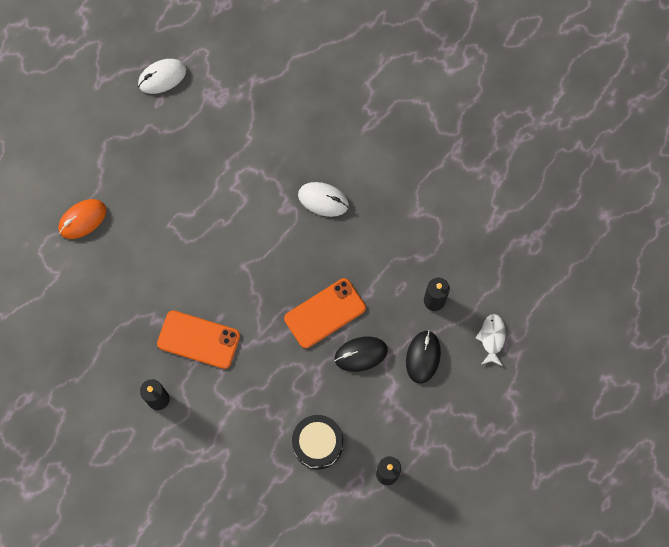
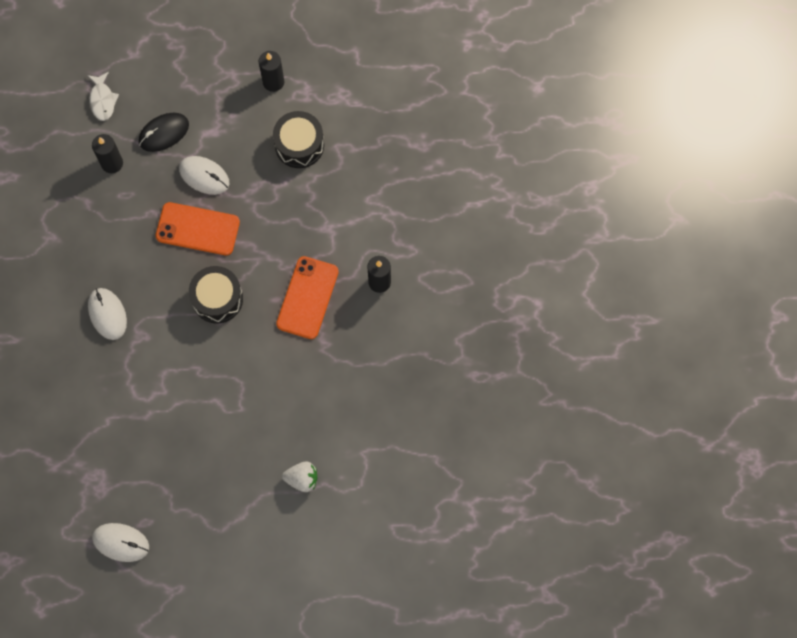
camera: 135 degrees left, 0 degrees up
(82, 219) = (302, 479): orange mouse -> white strawberry
(198, 339) = (307, 298): orange phone -> orange phone turned 45 degrees clockwise
(260, 280) = (217, 299): none -> black drum
(361, 354) = (204, 176): black mouse -> white mouse
(492, 338) = (102, 100): white fish -> white fish turned 60 degrees counterclockwise

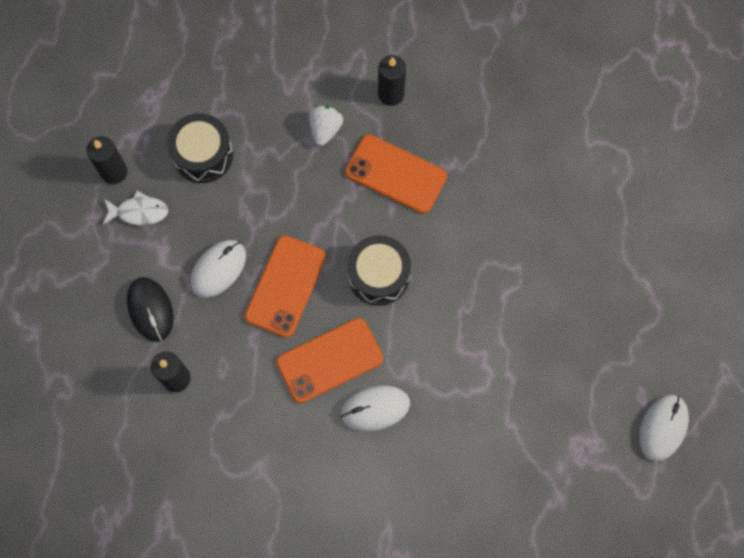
camera: 80 degrees left, 0 degrees up
(102, 100) = (87, 379): white fish -> white fish (139, 212)
(141, 273) = (329, 360): none -> orange phone
(302, 479) = (611, 212): white strawberry -> white strawberry (325, 129)

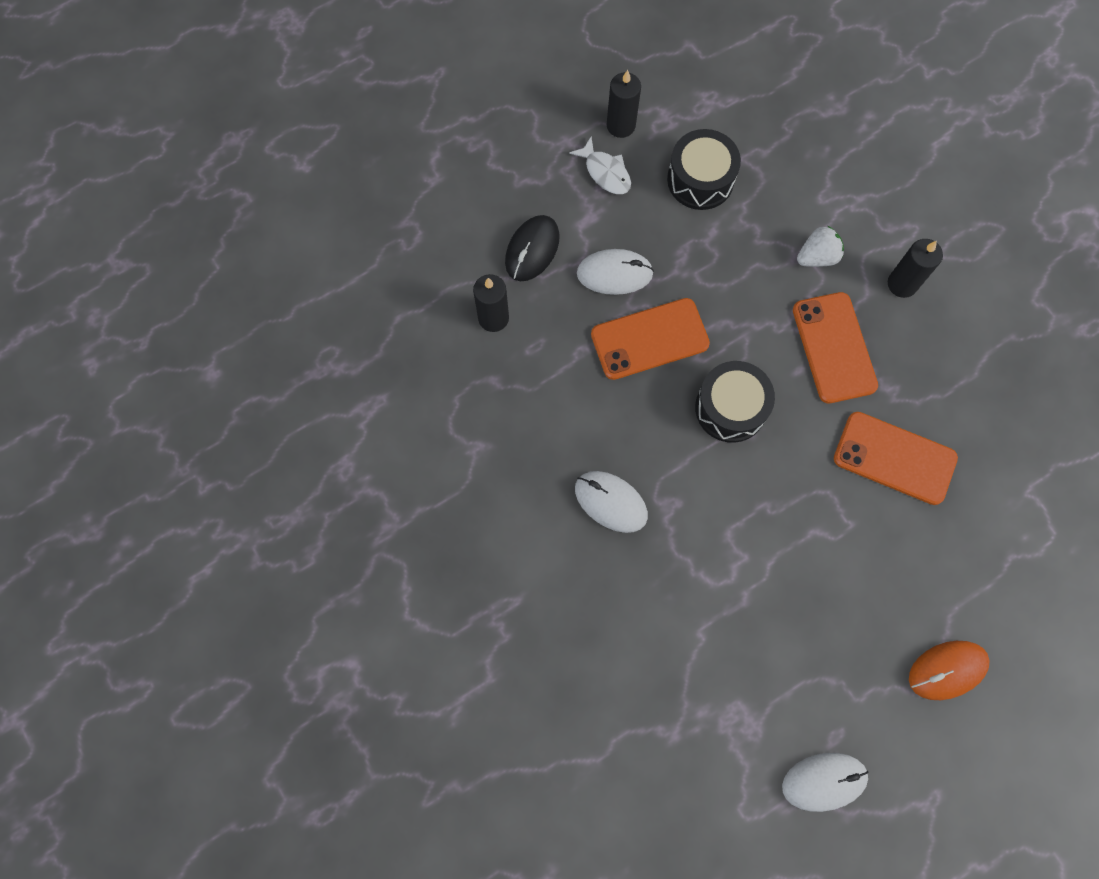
camera: 50 degrees right, 0 degrees up
(329, 360) = (618, 429): orange phone -> orange phone (894, 458)
(655, 291) = (947, 670): none -> orange mouse

